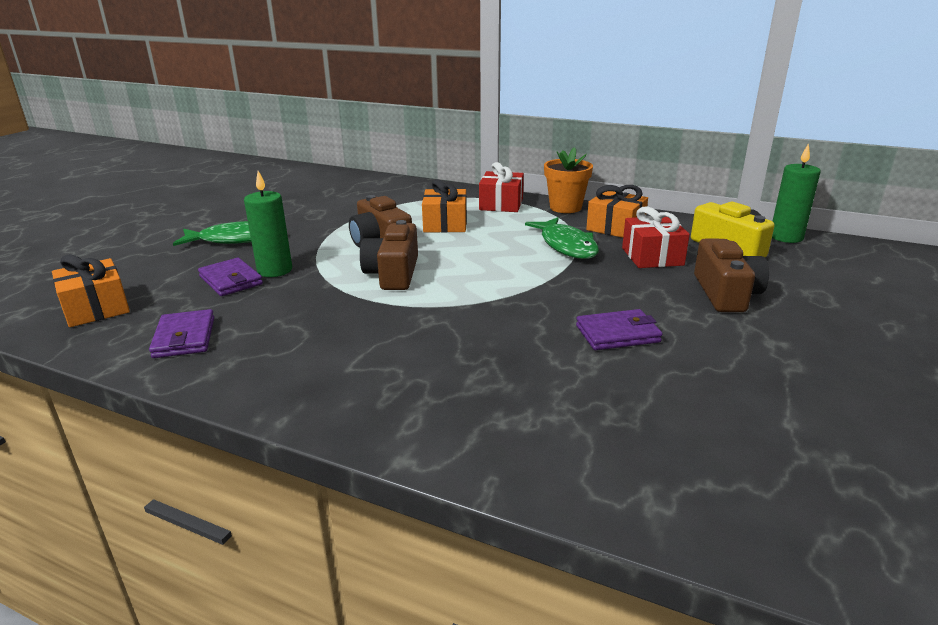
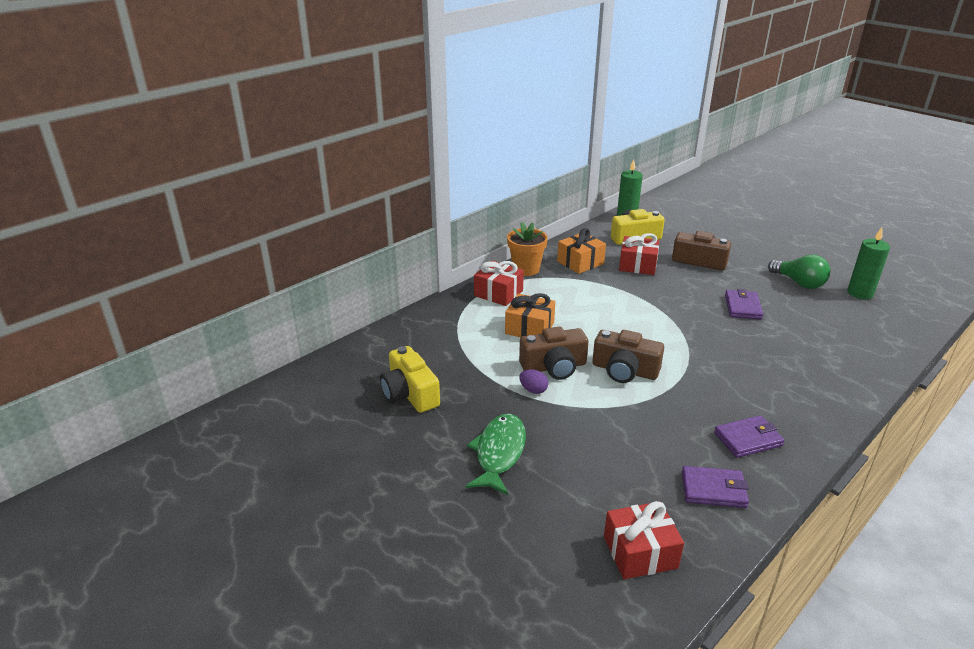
camera: 70 degrees left, 5 degrees up
(96, 308) = (640, 552): orange gift -> red gift
(231, 280) = (605, 460): purple wallet -> purple wallet (748, 439)
(275, 270) = (592, 432): green candle -> green candle (860, 293)
(310, 201) = (410, 393): none -> yellow camera
(335, 239) = (533, 390): none -> purple egg
(566, 246) = (604, 289): green fish -> none
(768, 382) = (799, 283): none -> green light bulb

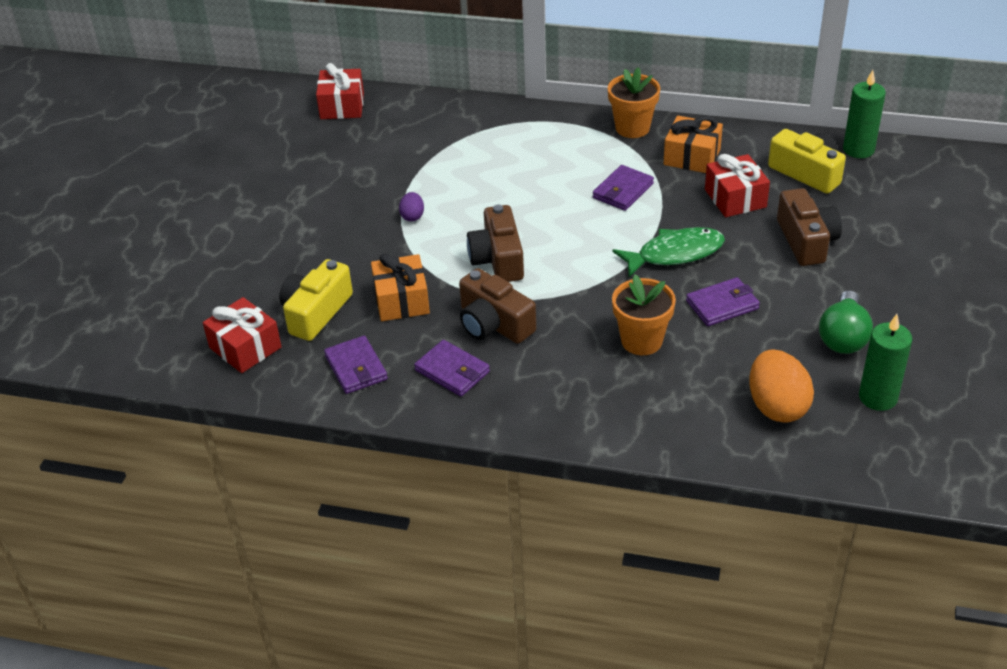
camera: 60 degrees right, 10 degrees up
(410, 393) = (345, 153): yellow camera -> yellow camera (316, 312)
(498, 293) = (561, 131): red gift -> red gift (342, 106)
(499, 453) = (307, 232): green fish -> green fish (675, 254)
(529, 328) = (515, 175): orange gift -> orange gift (401, 300)
(554, 367) = (462, 214): brown camera -> brown camera (494, 324)
(592, 296) = (623, 191): none -> purple wallet
(761, 347) = (641, 341): none -> orange flower pot
(854, 325) = (777, 406): none -> orange egg

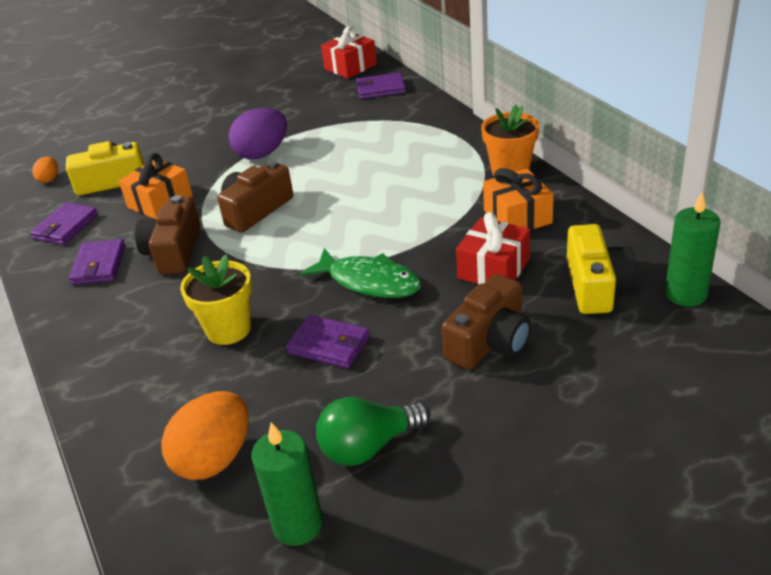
camera: 50 degrees right, 5 degrees down
(245, 347) = (49, 179): red gift -> orange egg
(412, 216) = (262, 153): purple egg -> purple egg, size x2.02
(623, 191) = (419, 212): purple wallet -> purple wallet (381, 89)
(641, 341) = (228, 329): orange flower pot -> yellow flower pot

